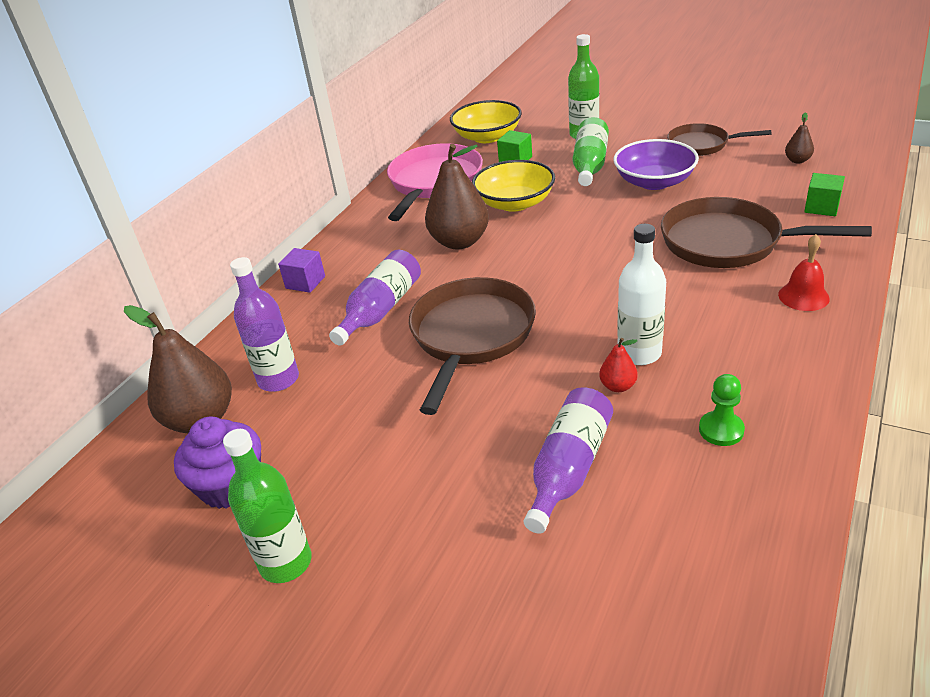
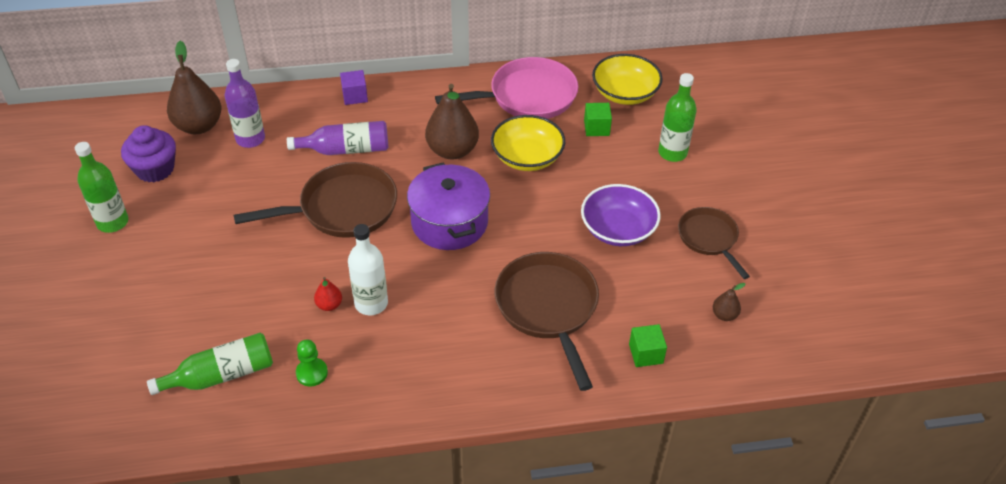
camera: 50 degrees right, 10 degrees up
(561, 269) = (449, 222): none -> purple pot
(569, 469) = (239, 310): purple bottle -> none
(590, 165) = (619, 178): green bottle -> green bottle (221, 375)
(803, 296) = (496, 376): red bell -> none

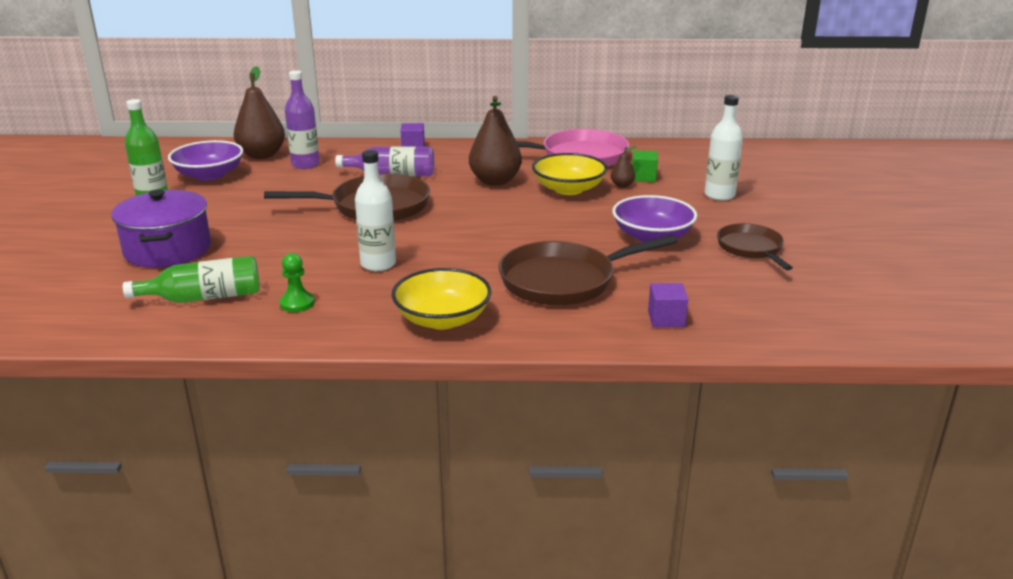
camera: 10 degrees right, 20 degrees down
(155, 169) = (209, 175): purple cupcake -> purple bowl
(329, 305) = (335, 262): red pear -> none
(449, 222) = (477, 221): purple pot -> purple pot (168, 250)
(548, 308) = (564, 281): brown pan -> brown pan turned 105 degrees counterclockwise
(625, 93) = (676, 160): yellow bowl -> yellow bowl (442, 319)
(646, 354) = (666, 319): green cube -> purple cube
(672, 153) = (719, 195): green bottle -> white bottle
(724, 315) = (761, 299): brown pear -> brown pear (622, 185)

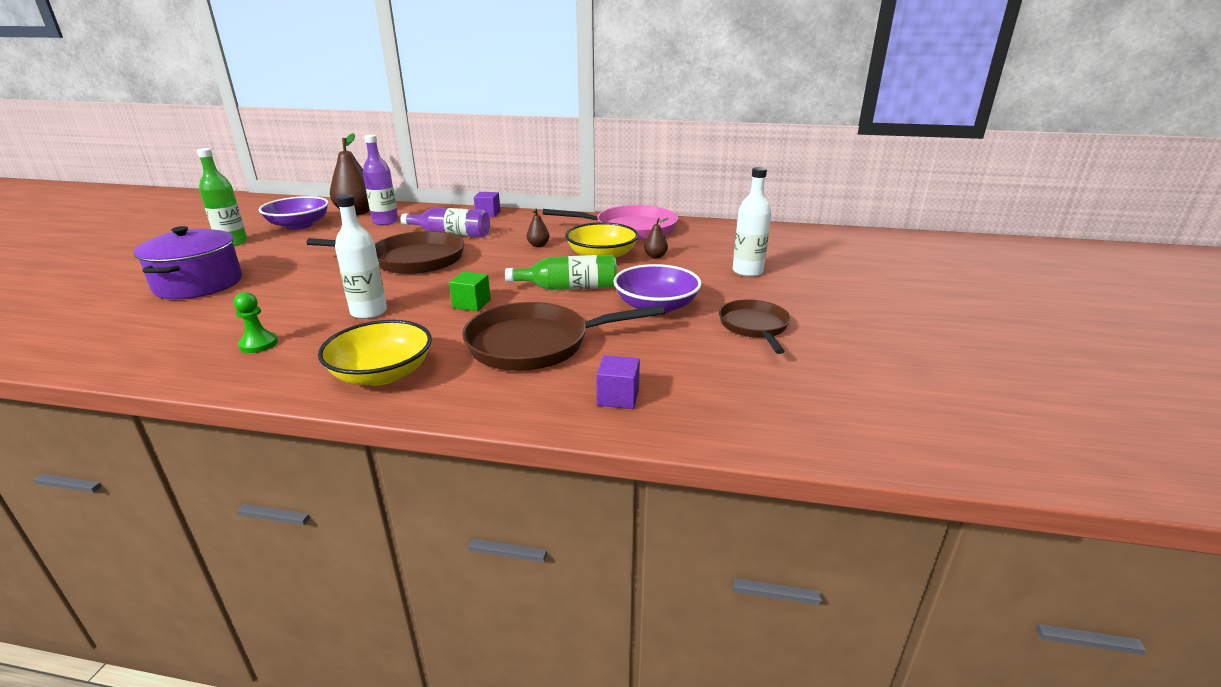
camera: 10 degrees right, 0 degrees up
(204, 297) = (182, 331): green bottle -> green bottle (569, 288)
(495, 181) = (538, 245): brown pear -> brown pear, size x0.46
(643, 177) = (681, 250): green cube -> green cube (471, 304)

